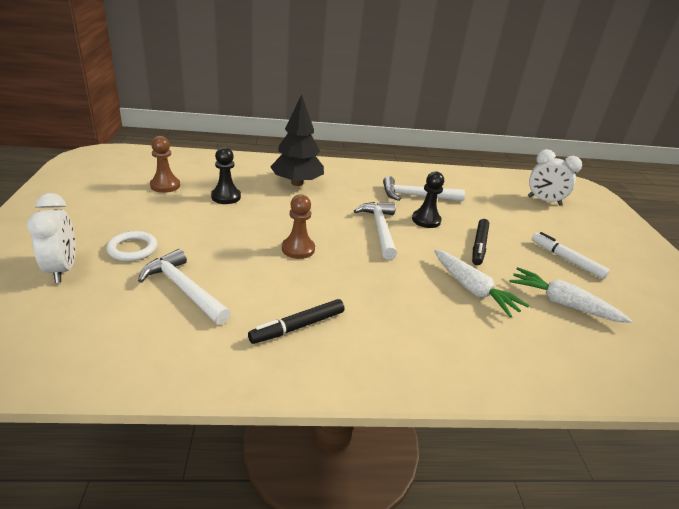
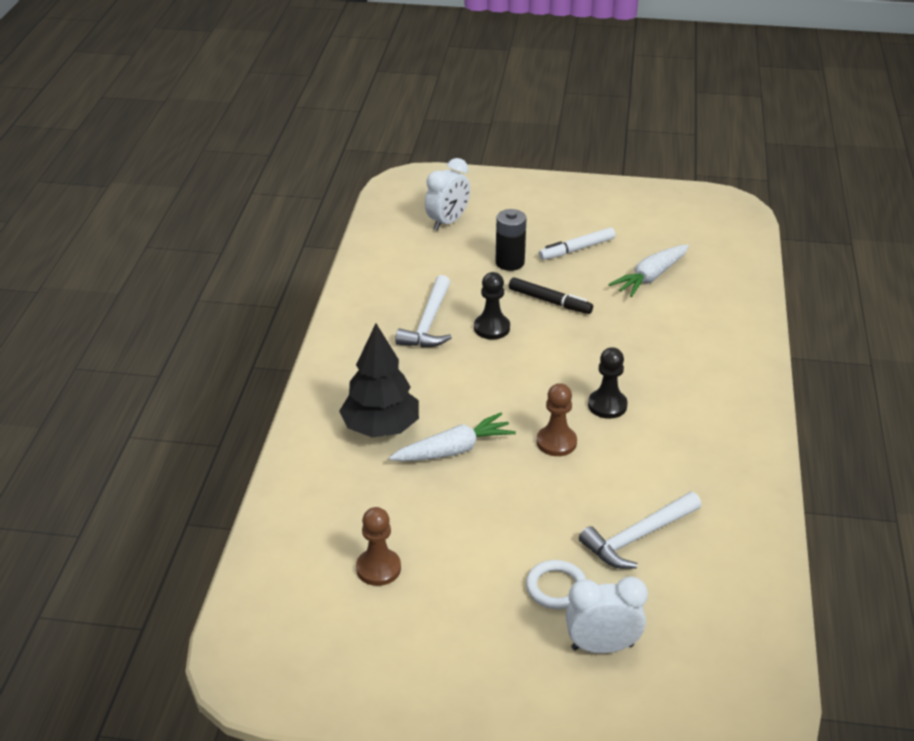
camera: 75 degrees left, 5 degrees up
(226, 197) = (419, 502): black pawn -> black pawn (607, 405)
(298, 327) = (695, 454): black marker -> none
(379, 229) = (512, 370): white hammer -> none
(473, 290) = (631, 327): white carrot -> white carrot (454, 450)
(516, 227) = (510, 263): none -> black battery

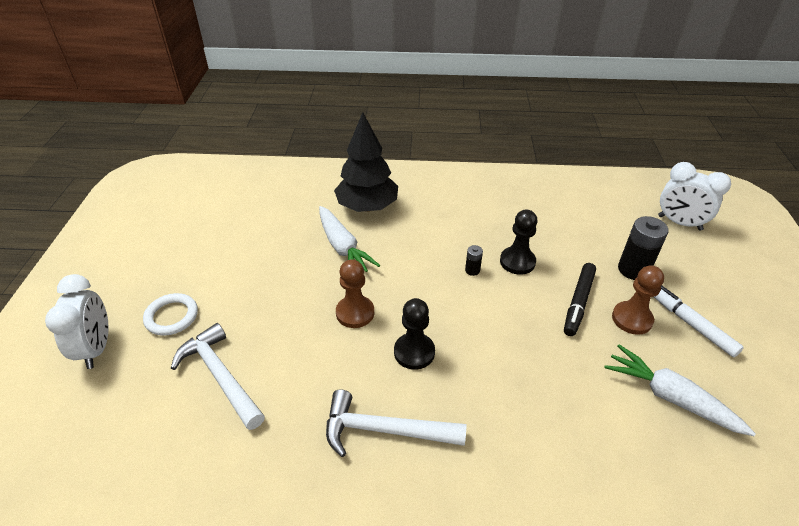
camera: 85 degrees right, 5 degrees up
(378, 568) = (216, 218): brown pawn -> brown pawn (632, 319)
(428, 323) = (511, 222): white hammer -> white hammer (385, 430)
(501, 358) = (472, 270): none -> black battery

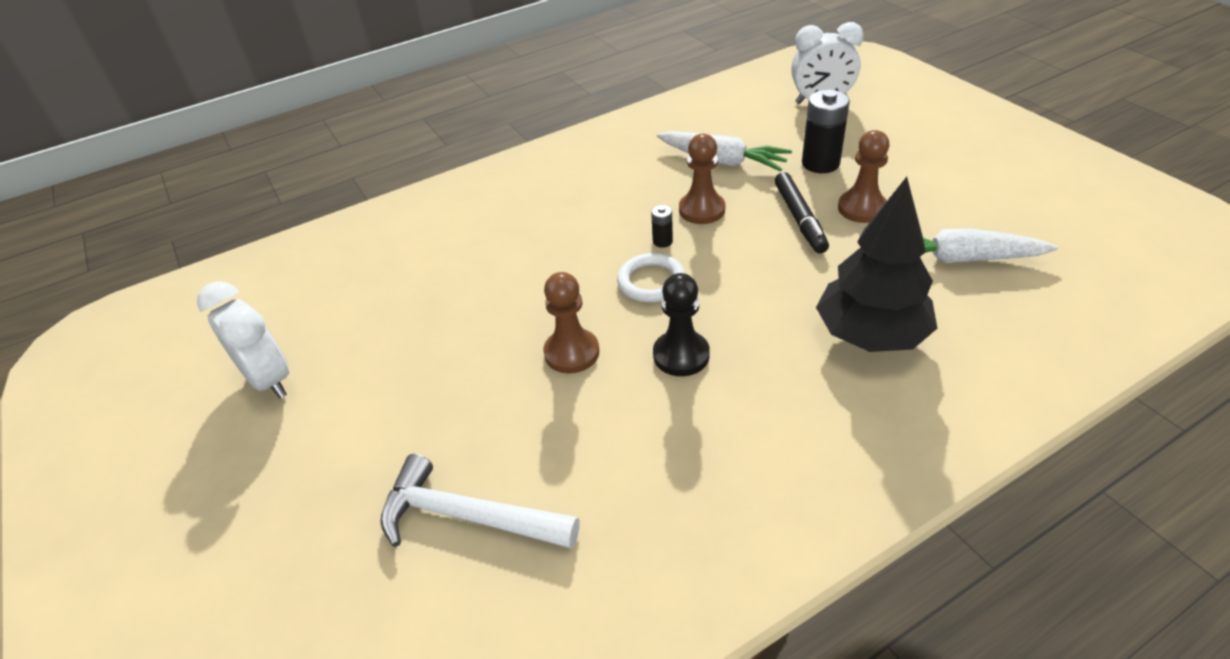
camera: 30 degrees left, 0 degrees up
(96, 348) = (240, 594): white clock -> white clock (269, 380)
(172, 316) = (322, 491): white ring -> white ring (651, 281)
(343, 247) = (484, 292): white carrot -> white carrot (723, 161)
(367, 207) = (471, 234): black tree -> black tree (870, 336)
(385, 430) = (727, 450): white hammer -> none
(517, 262) = (702, 210): black pawn -> brown pawn
(690, 324) = (915, 187): white marker -> none

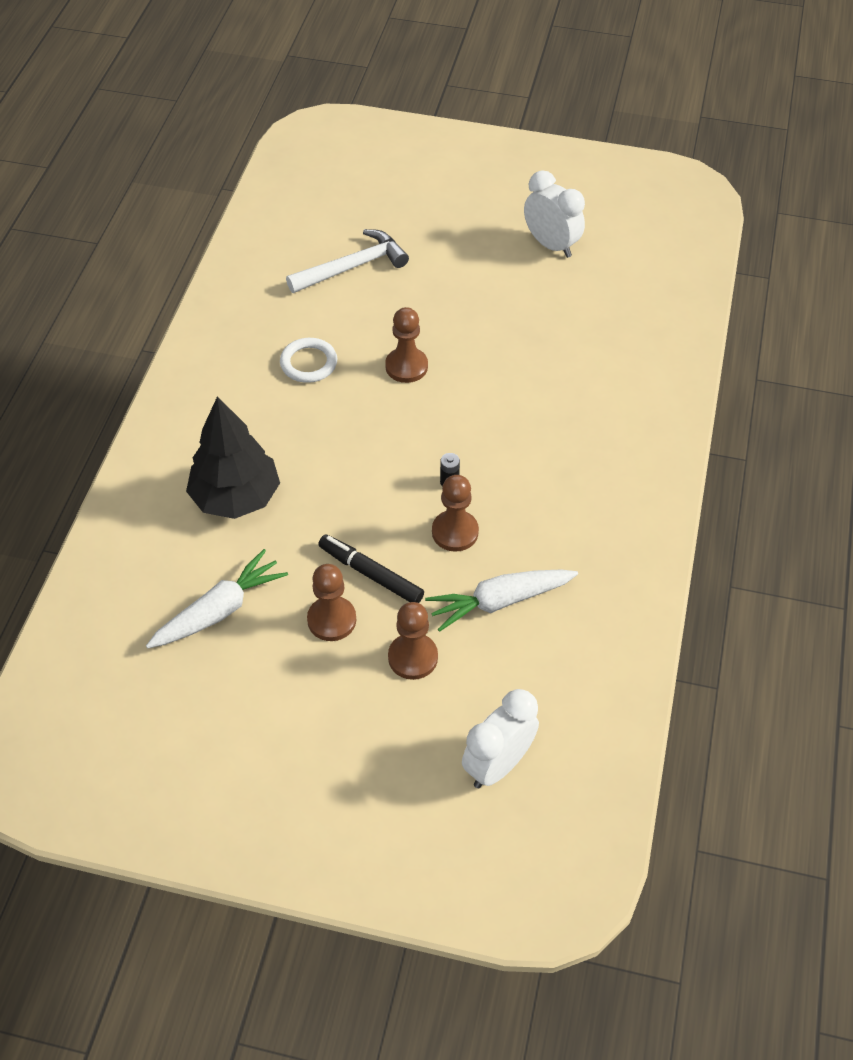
camera: 130 degrees right, 10 degrees up
(269, 380) = (551, 245): white clock -> white clock turned 135 degrees counterclockwise
(651, 281) = (417, 444): white ring -> white ring (308, 363)
(681, 355) = (340, 407): black pawn -> none
(820, 163) = (413, 657): black battery -> brown pawn

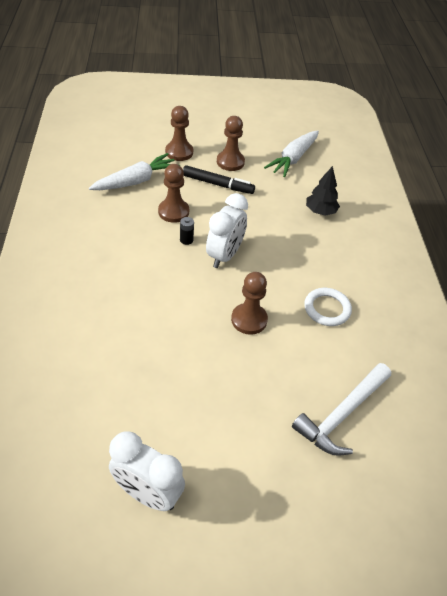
camera: 160 degrees right, 5 degrees down
(236, 497) = (320, 211): black tree -> black tree, size x0.56
(498, 764) = (123, 120): white clock -> white clock (224, 255)

